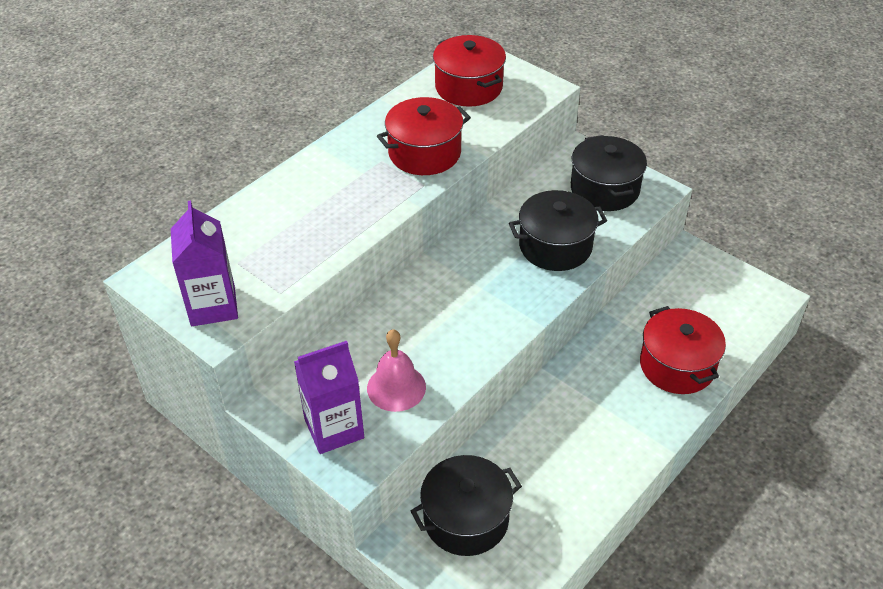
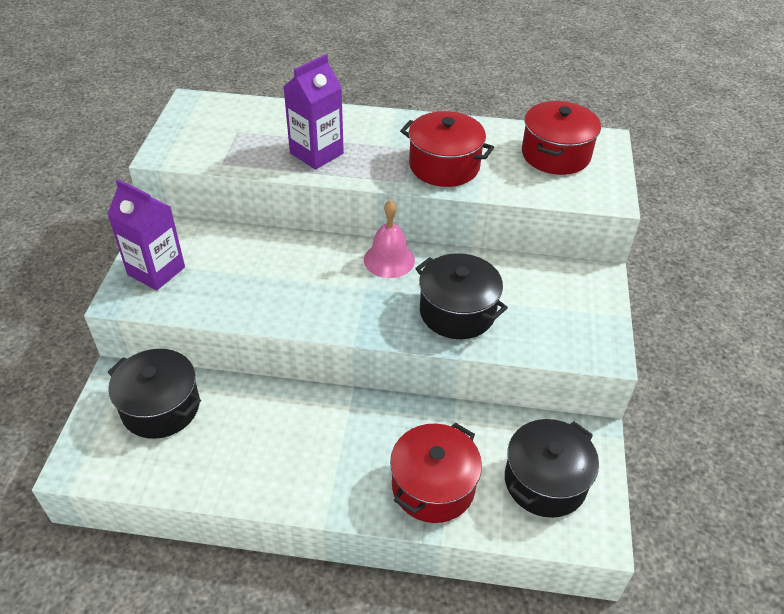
camera: 55 degrees right, 0 degrees up
(213, 306) = (185, 140): purple carton -> purple carton (316, 153)
(396, 387) = (219, 285): pink bell -> pink bell (389, 260)
(604, 189) = (566, 314): black pot -> black pot (545, 481)

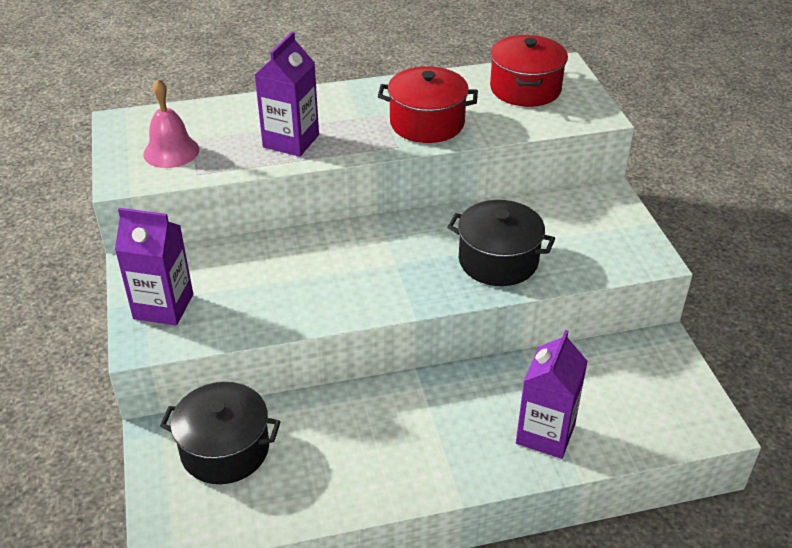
camera: 20 degrees left, 5 degrees down
(389, 260) = (403, 231): pink bell -> pink bell (171, 151)
(433, 486) = (545, 434): red pot -> purple carton
(545, 481) = (644, 396): black pot -> none

